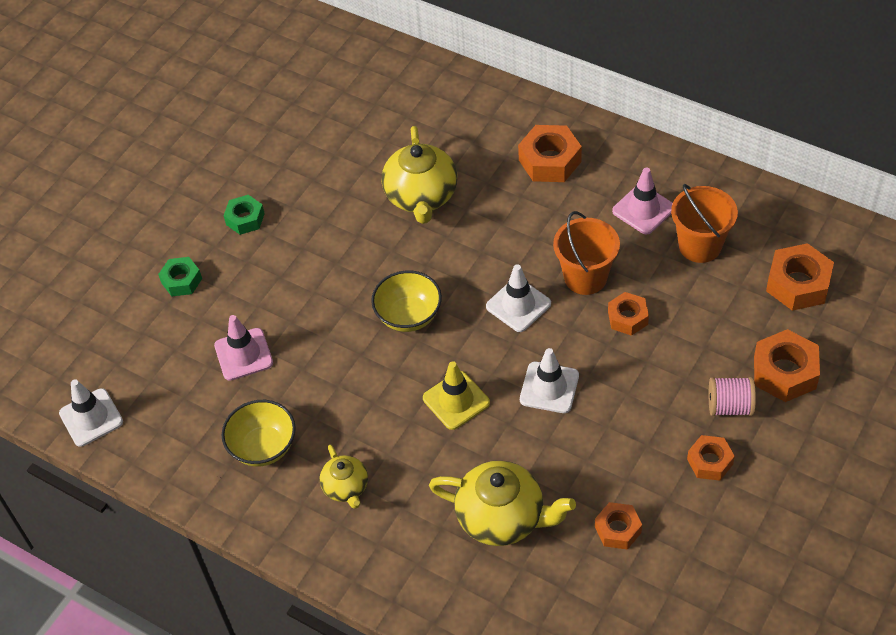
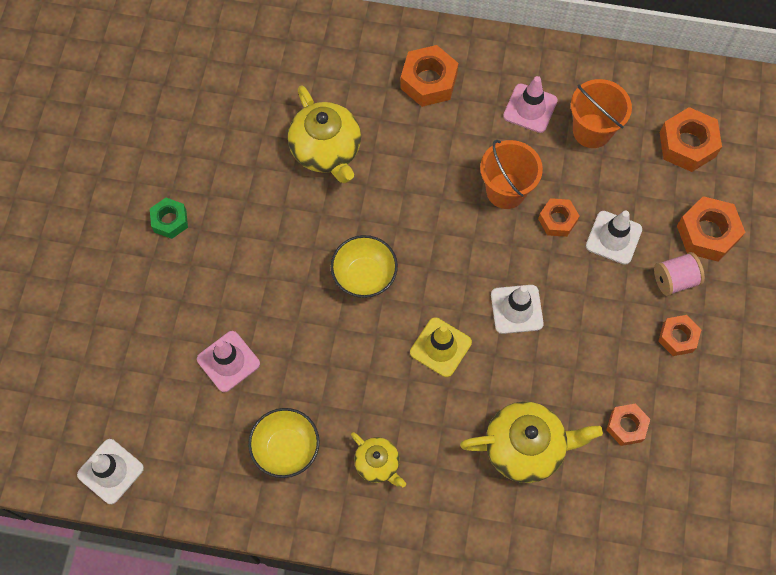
camera: 25 degrees left, 15 degrees up
(181, 281) = (136, 303): green nut -> none
(518, 305) = (458, 236): white traffic cone -> white traffic cone (613, 237)

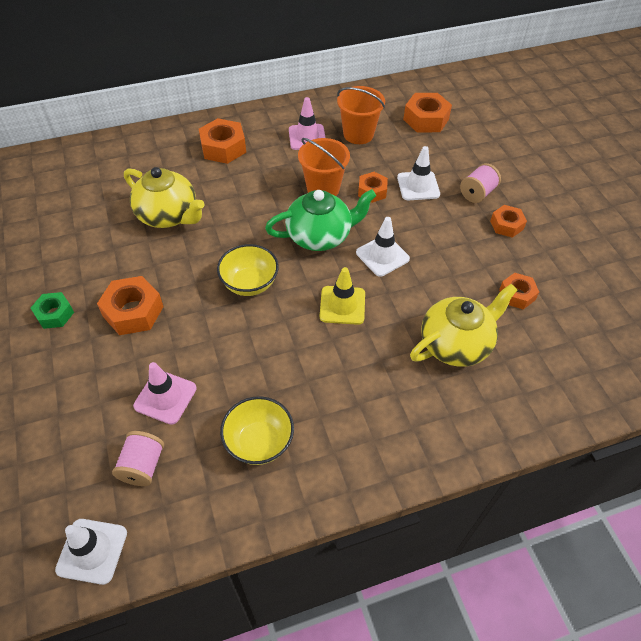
camera: 30 degrees left, 15 degrees down
(180, 418) = (143, 466): none -> pink spool
(377, 463) = (347, 414): yellow teapot -> none
(466, 252) = (320, 236): none -> green teapot
(707, 233) = (477, 160): orange nut -> orange nut (133, 311)

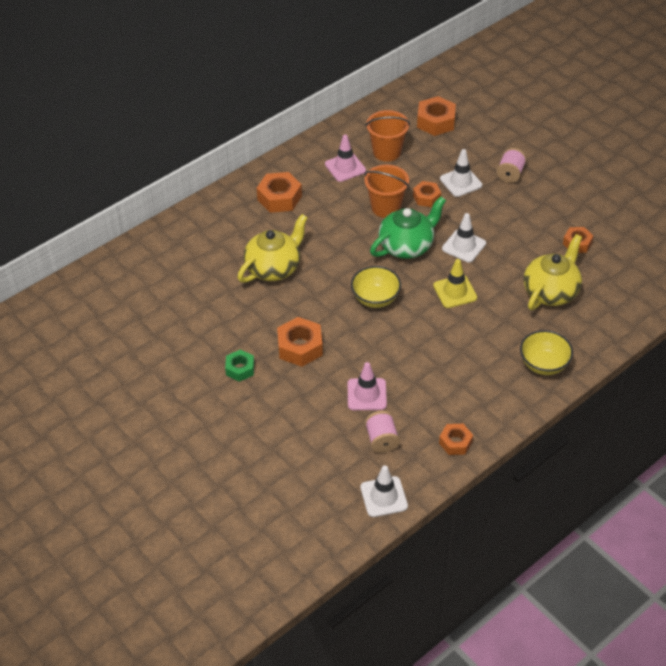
camera: 20 degrees left, 5 degrees down
(168, 215) = (274, 268): yellow teapot -> yellow teapot turned 60 degrees counterclockwise
(259, 442) = (451, 399): yellow bowl -> yellow bowl (543, 364)
(506, 225) = (545, 193): orange nut -> orange nut (455, 442)

